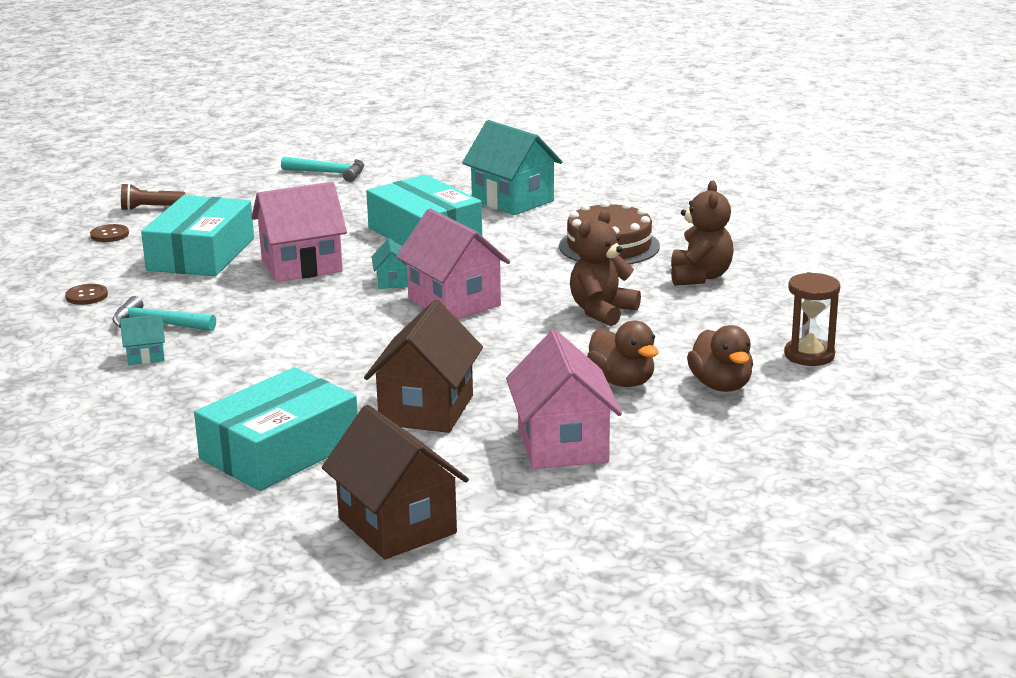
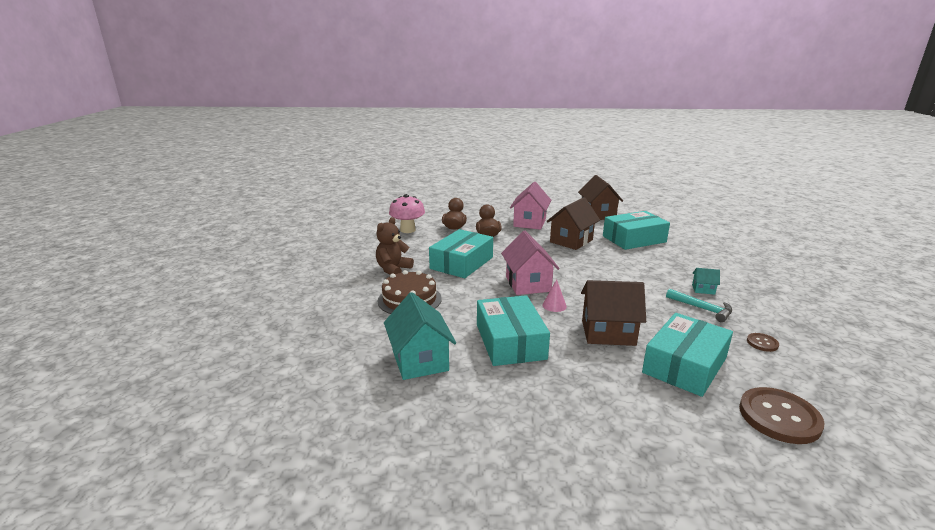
camera: 155 degrees left, 0 degrees up
(109, 235) = (779, 417): brown button -> brown button, size x2.09
(150, 208) = (752, 454): brown flashlight -> none
(301, 266) = (608, 333): pink house -> brown house
(329, 173) = (551, 466): turquoise hammer -> none
(392, 281) = (554, 305): turquoise house -> pink cone
(602, 311) = (462, 263): brown teddy bear -> turquoise box
(809, 355) = (408, 230): brown hourglass -> pink mushroom

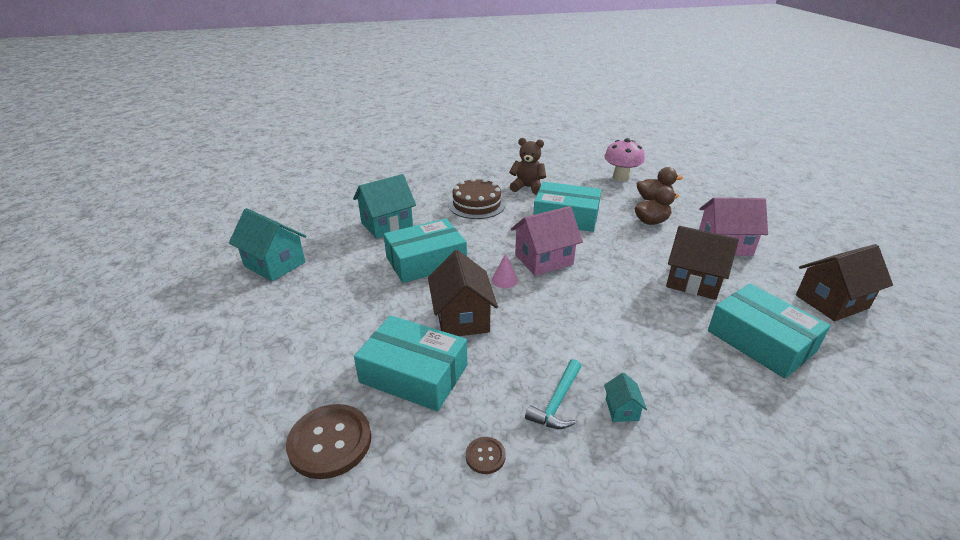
camera: 75 degrees right, 10 degrees up
(476, 464) = (275, 264): none -> turquoise house

